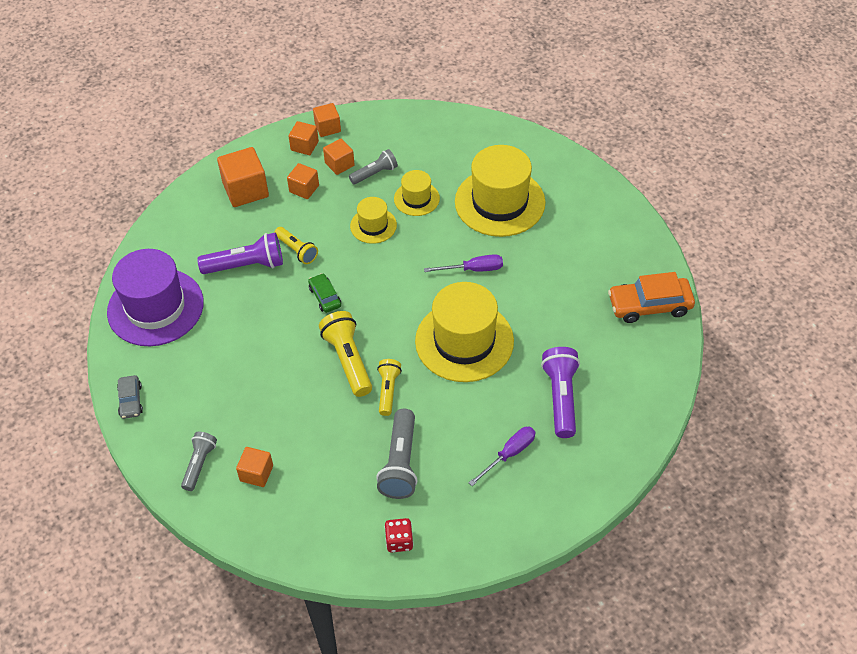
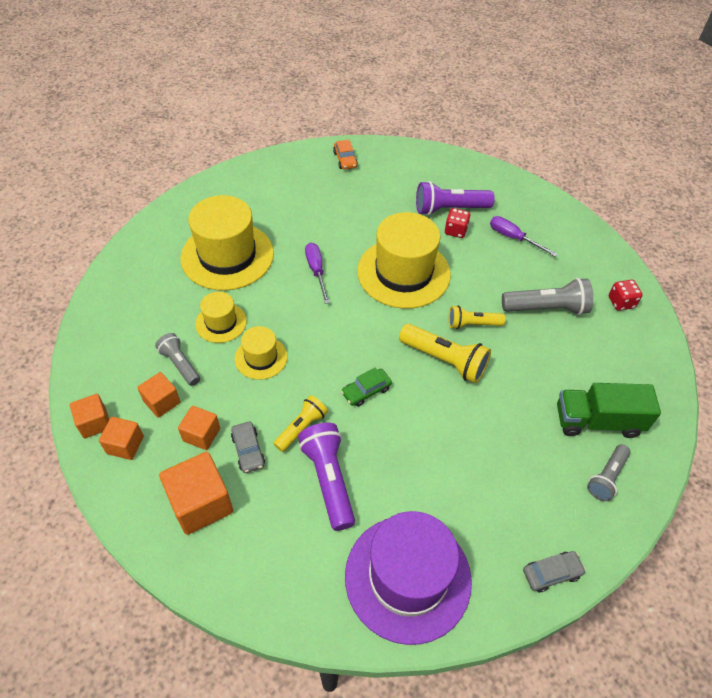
camera: 100 degrees left, 0 degrees up
(199, 464) = (607, 477): grey flashlight -> grey flashlight turned 60 degrees counterclockwise
(256, 473) = (597, 421): orange cube -> green truck
(283, 216) = (248, 450): none -> grey car
(348, 360) = (444, 360): yellow flashlight -> yellow flashlight turned 120 degrees counterclockwise
(524, 398) = (455, 231): none -> red dice
(649, 305) = (345, 160): orange car -> orange car, size x0.55

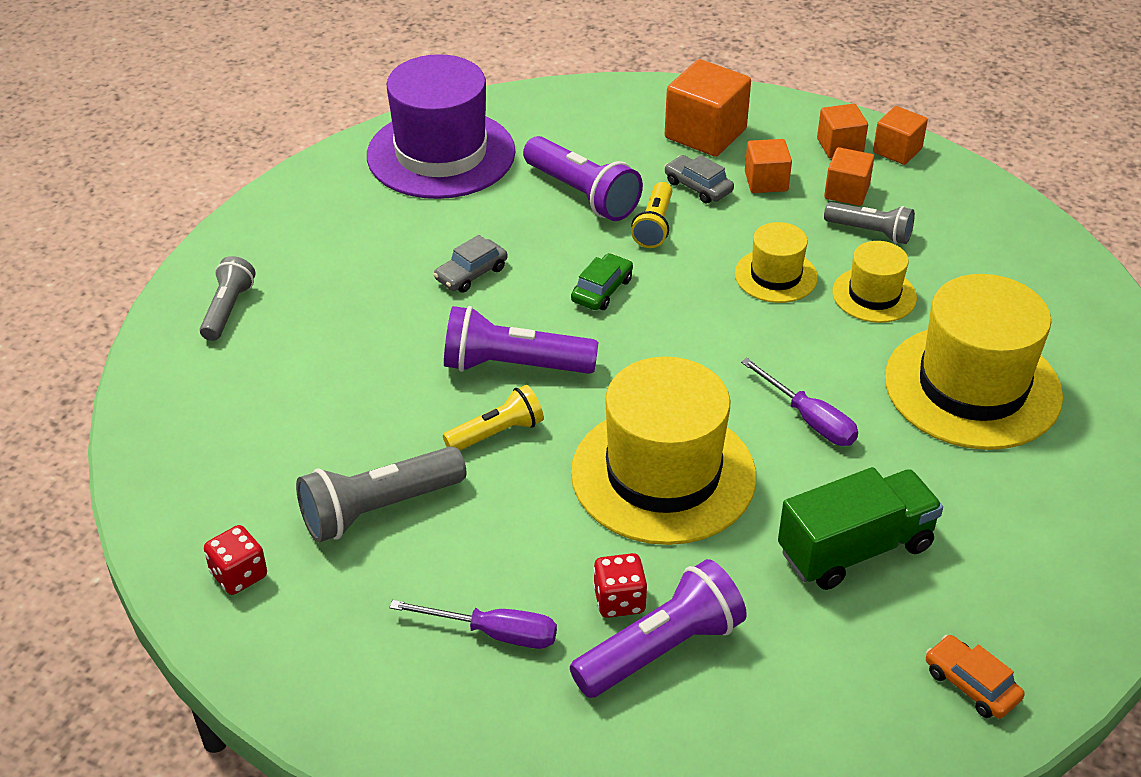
camera: 155 degrees right, 10 degrees down
(444, 360) = (513, 366): yellow flashlight -> purple flashlight
(551, 573) = (280, 204): grey car -> grey car (471, 274)
(597, 421) = (251, 369): green truck -> green truck (855, 549)

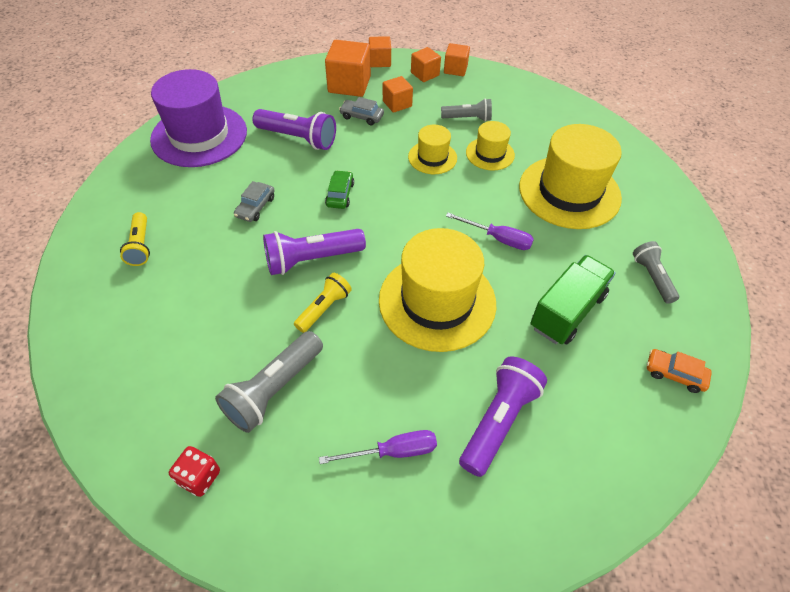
camera: 25 degrees left, 10 degrees up
(227, 310) = (103, 279): grey flashlight -> grey flashlight (652, 277)
(619, 600) = (456, 397): red dice -> none
(654, 226) = (349, 146): yellow flashlight -> yellow flashlight (140, 246)
(846, 192) = (442, 99): orange cube -> orange cube (380, 61)

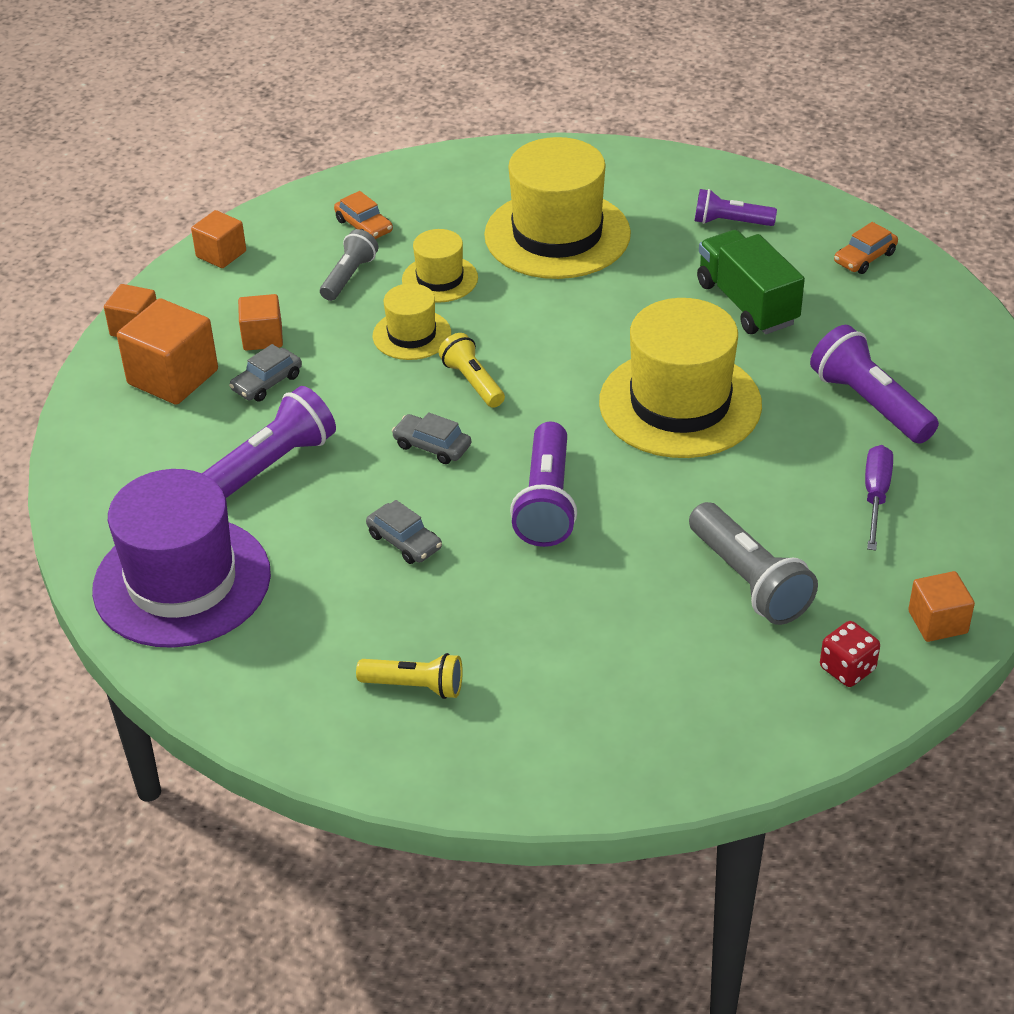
camera: 65 degrees left, 10 degrees down
(324, 308) = (640, 508): yellow flashlight -> yellow flashlight (472, 382)
(340, 194) = (432, 446): green car -> grey car
(425, 74) = (208, 289): orange cube -> orange cube (937, 622)
(498, 239) = (604, 321): purple screwdriver -> none
(516, 110) = (364, 226): none -> orange car
(652, 277) = (730, 222): grey flashlight -> purple flashlight

